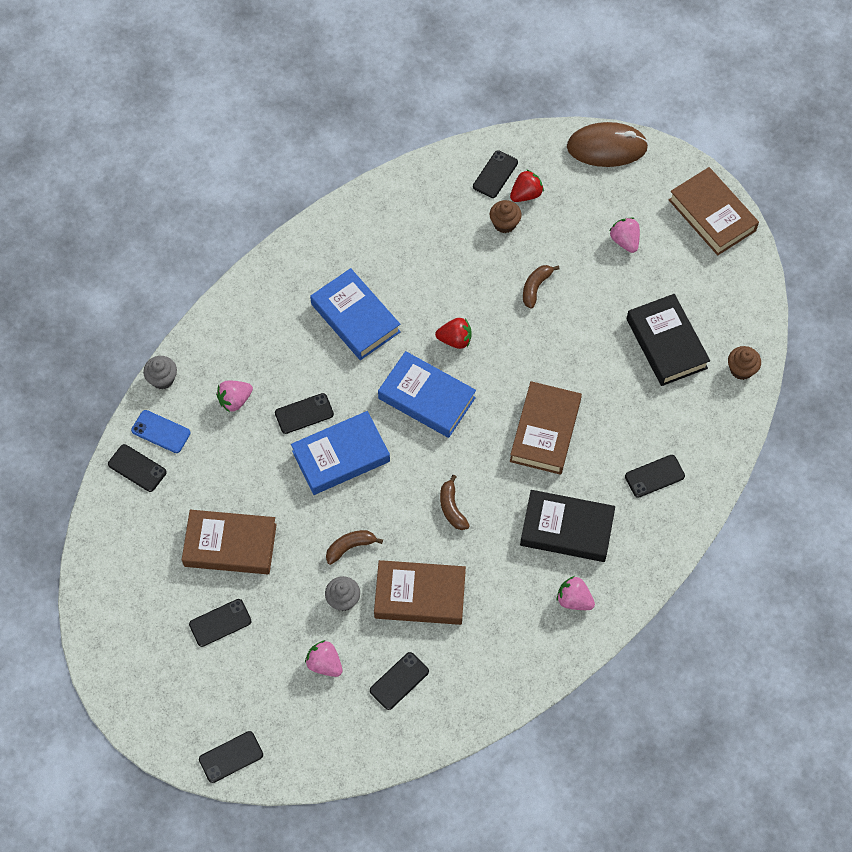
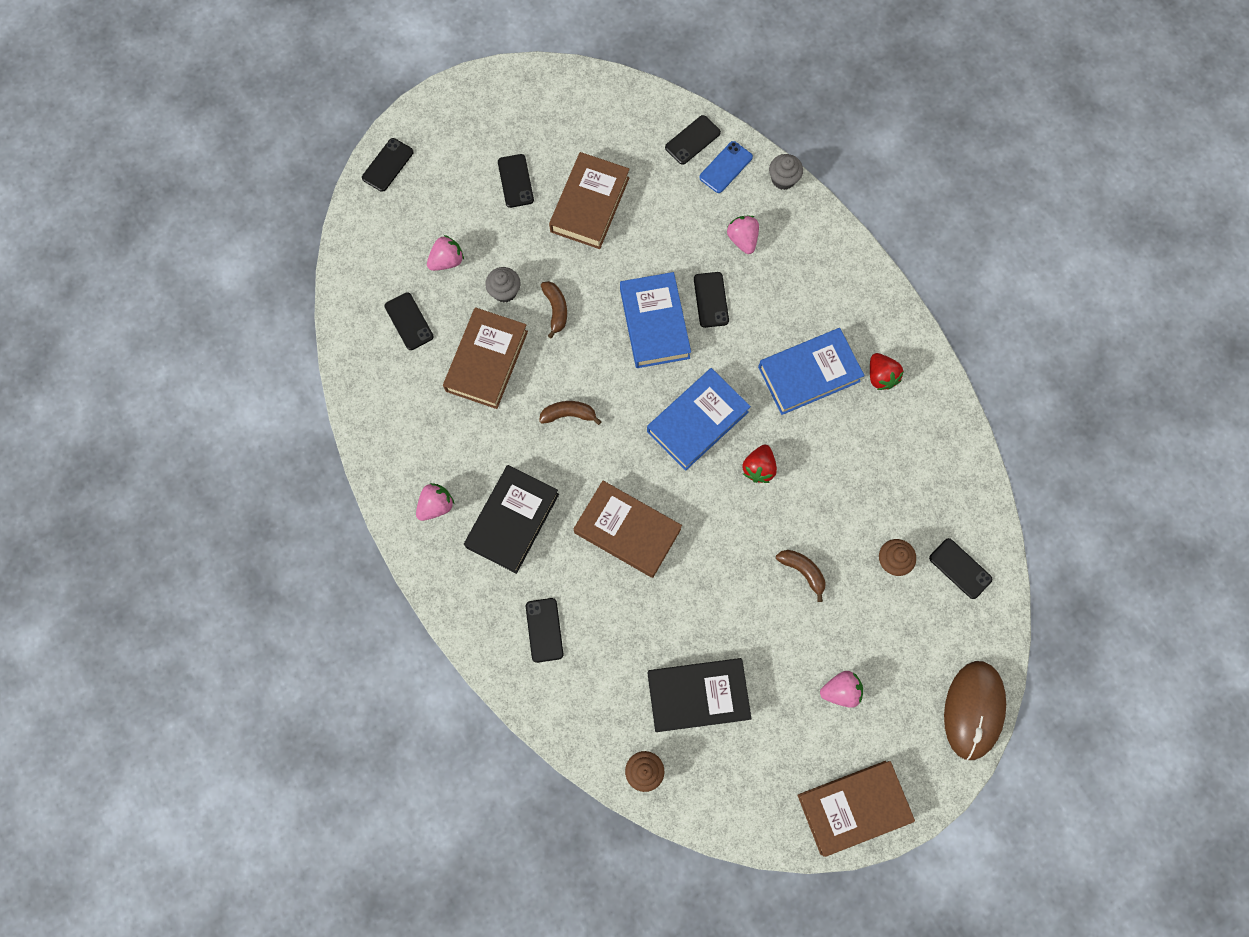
camera: 105 degrees right, 10 degrees up
(231, 757) = (388, 165): black phone -> black phone turned 45 degrees clockwise
(526, 194) = (926, 595): red strawberry -> red strawberry (881, 376)

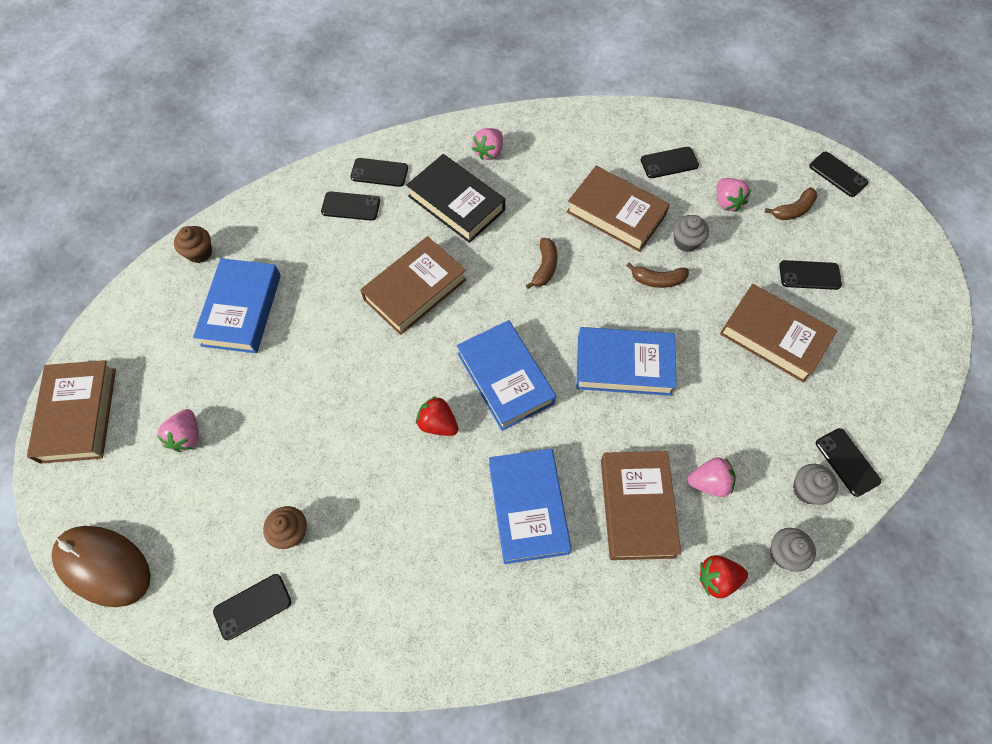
camera: 105 degrees right, 10 degrees down
(436, 505) = (489, 152): pink strawberry -> pink strawberry turned 60 degrees clockwise
(697, 695) = (242, 310): black book -> blue book
(711, 300) = (640, 428): black phone -> black phone (379, 172)
(726, 167) = (807, 490): blue phone -> grey cupcake
(781, 290) = (636, 507): none -> brown book
(802, 571) = (316, 435): brown banana -> brown banana (793, 210)
(881, 376) = (504, 591): red strawberry -> red strawberry (717, 578)

